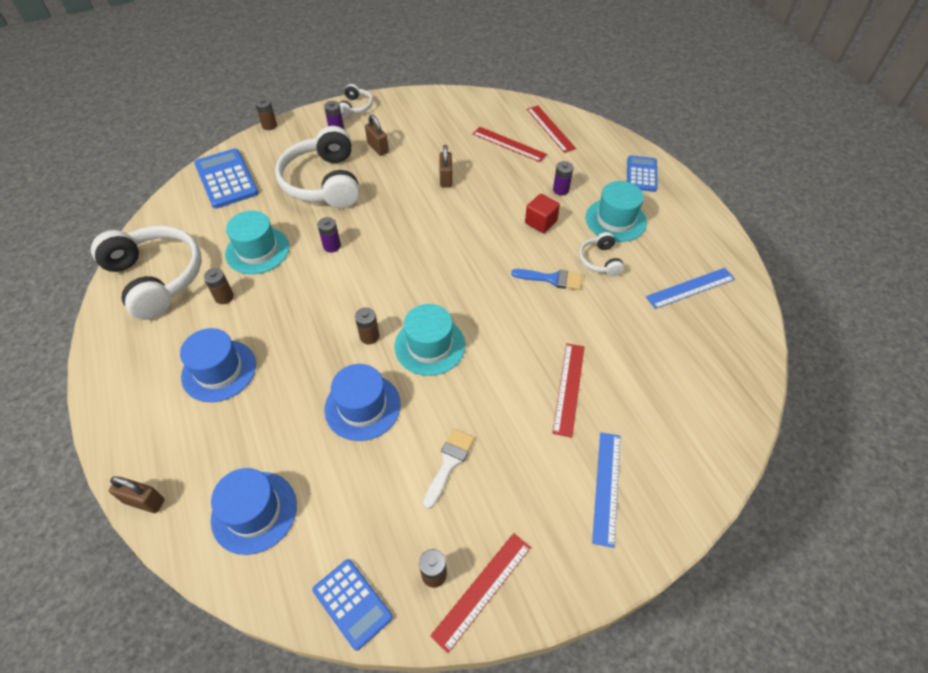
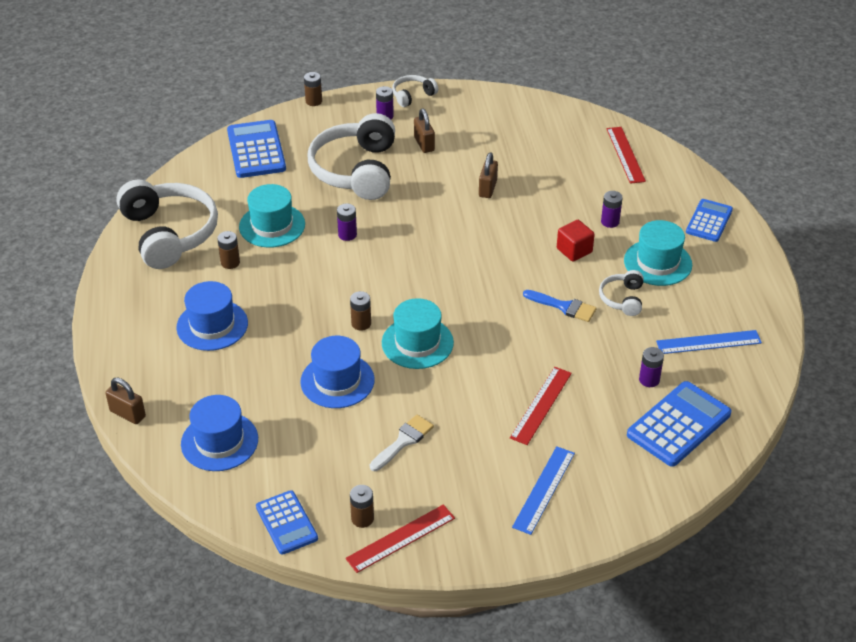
camera: 15 degrees right, 10 degrees down
(355, 107) = (412, 95): white headphones -> white headphones turned 150 degrees counterclockwise
(509, 144) = (571, 164): red ruler -> none
(655, 338) = (649, 380): none -> purple battery
(701, 380) = (678, 424): none -> blue calculator

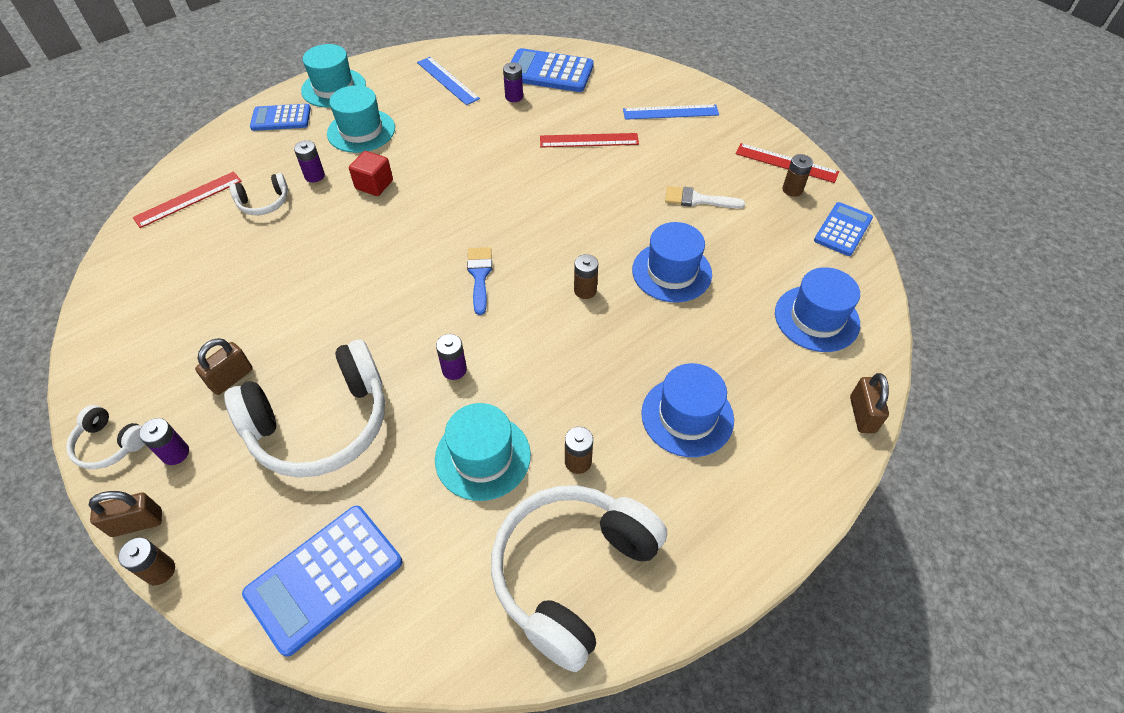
camera: 120 degrees left, 10 degrees up
(417, 343) = (578, 239): turquoise hat -> turquoise hat (334, 88)
(487, 189) = (301, 282): brown padlock -> brown padlock (137, 523)
(563, 307) = (460, 166): blue brush -> blue brush (480, 276)
(622, 299) = (425, 136): white headphones -> white headphones (264, 203)

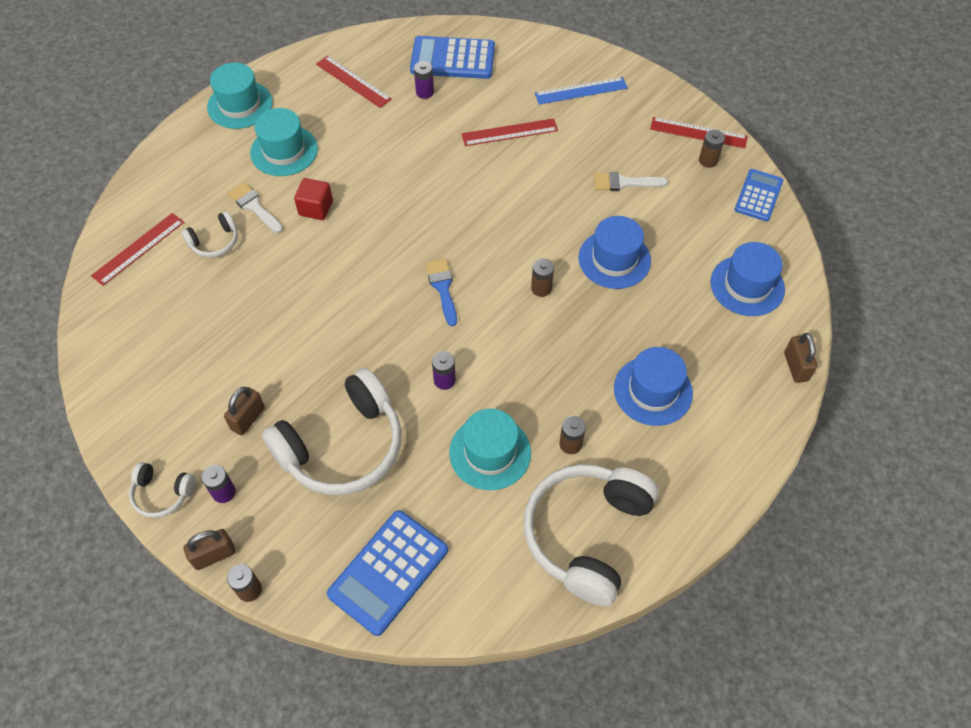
camera: 10 degrees left, 5 degrees up
(281, 118) = (198, 147): blue calculator -> none
(314, 176) = (254, 206): purple battery -> white brush
(447, 80) = (353, 81): blue ruler -> red ruler

